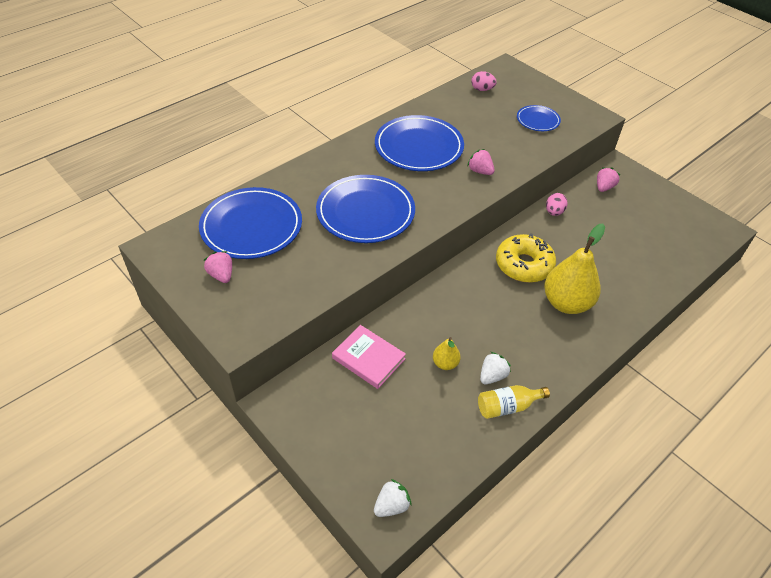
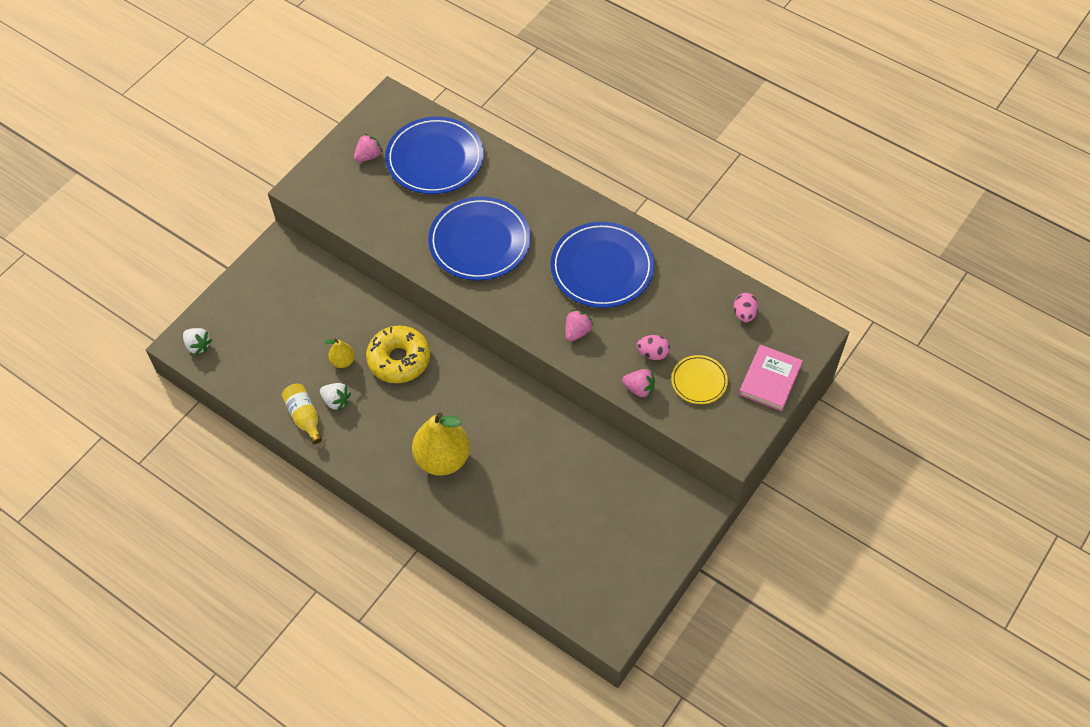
camera: 80 degrees right, 10 degrees up
(368, 358) = (336, 301): pink book -> pink book (770, 379)
(524, 265) = (488, 414): yellow donut -> yellow donut (399, 359)
(538, 120) = (699, 381): blue plate -> yellow plate
(554, 212) = (584, 438): pink egg -> pink egg (653, 353)
(604, 187) = (648, 491): pink strawberry -> pink strawberry (639, 388)

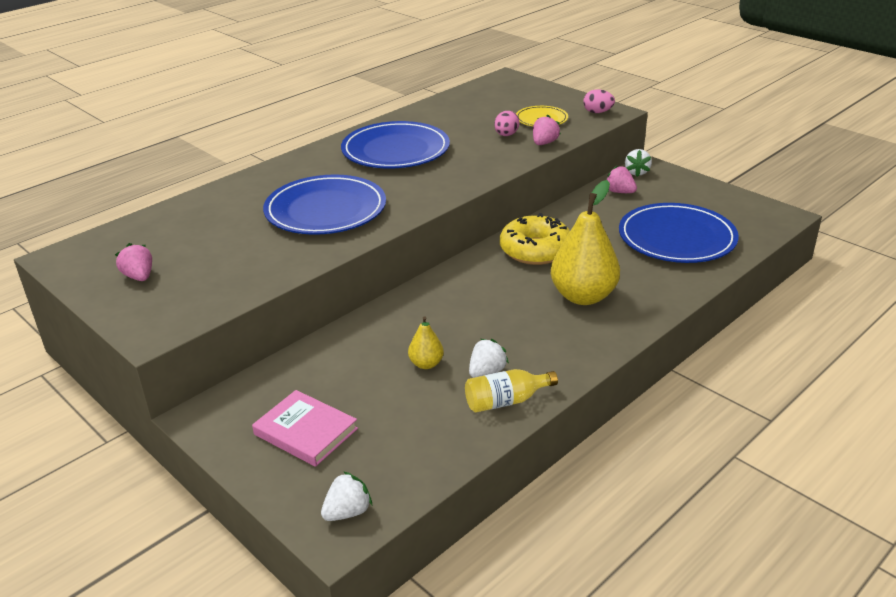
camera: 80 degrees left, 25 degrees down
(399, 359) = (438, 319): yellow donut -> yellow donut (535, 250)
(435, 159) = (182, 231): blue plate -> blue plate (677, 238)
(577, 332) = (469, 166): pink strawberry -> pink strawberry (619, 192)
(686, 497) = (636, 172): none -> white strawberry
(744, 314) = (475, 98): pink egg -> pink egg (597, 112)
(770, 379) = (546, 94): pink book -> pink book (305, 431)

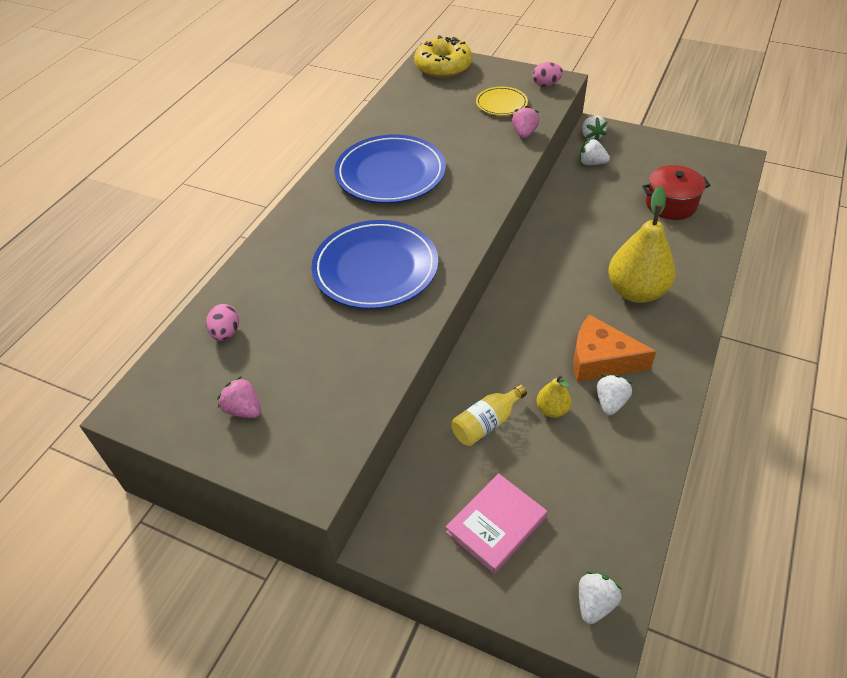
camera: 20 degrees left, 15 degrees up
(305, 431) = (496, 524): pink book -> pink book turned 60 degrees counterclockwise
(504, 339) = (600, 360): none -> orange cheese
(506, 135) = (482, 130): pink egg -> pink egg (226, 333)
(506, 401) = (647, 430): yellow bottle -> yellow bottle (486, 423)
(535, 250) = (562, 249): yellow donut -> yellow donut (443, 66)
(619, 192) = (591, 163): pink strawberry -> white strawberry
(677, 238) = (670, 204): blue plate -> red pot

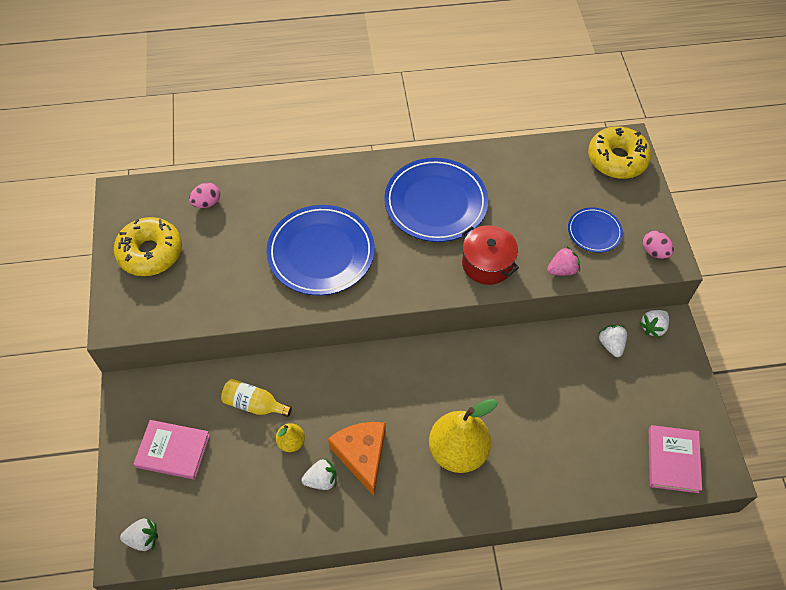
camera: 55 degrees right, 10 degrees up
(243, 409) = (150, 252): pink strawberry -> yellow donut
(501, 103) = (594, 231): yellow plate -> blue plate
(670, 204) = (598, 436): red pot -> red pot (487, 264)
(715, 176) = (673, 460): none -> pink book

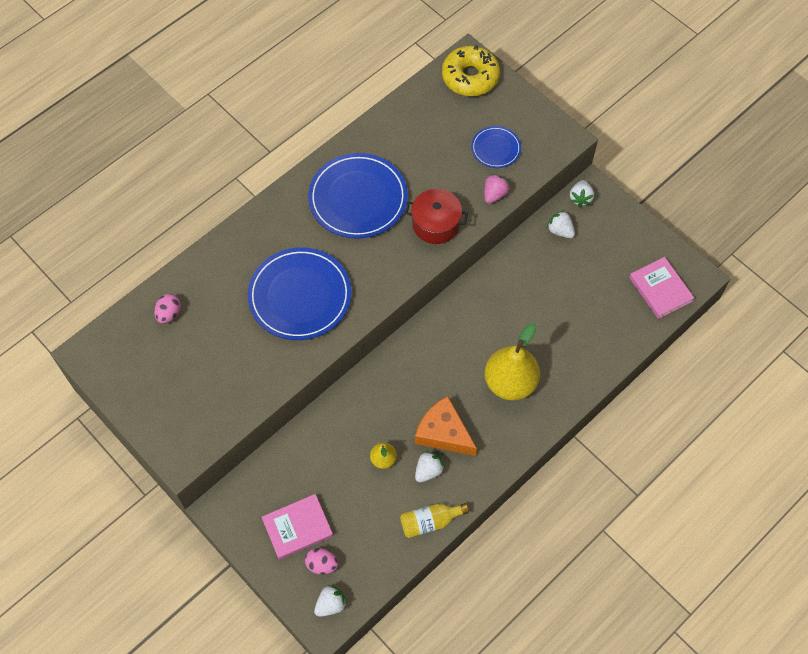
camera: 35 degrees left, 5 degrees up
(150, 252) = (158, 385): yellow donut -> none
(254, 404) = (331, 450): yellow bottle -> yellow bottle (430, 522)
(654, 252) = (550, 138): pink egg -> pink egg (322, 564)

